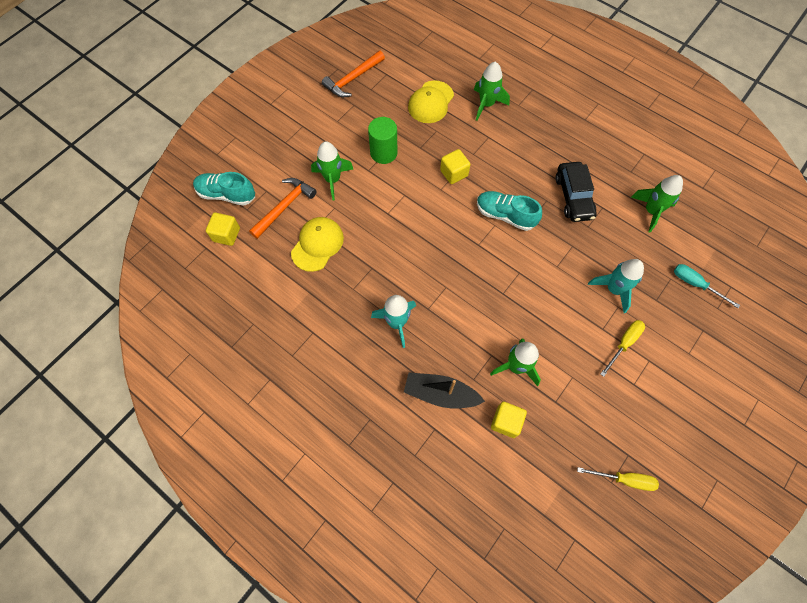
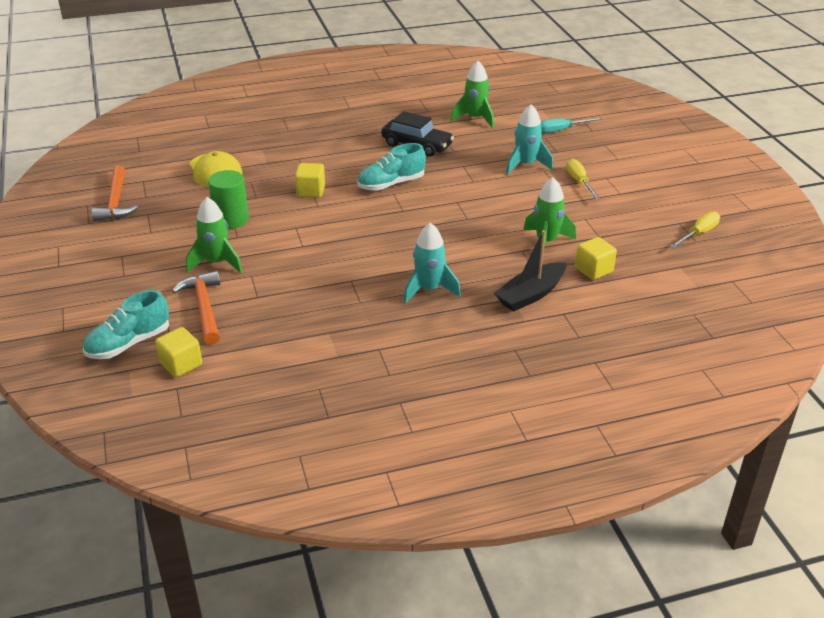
camera: 55 degrees left, 30 degrees down
(317, 244) = (280, 304): yellow cap -> none
(486, 104) = (263, 144): green rocket -> none

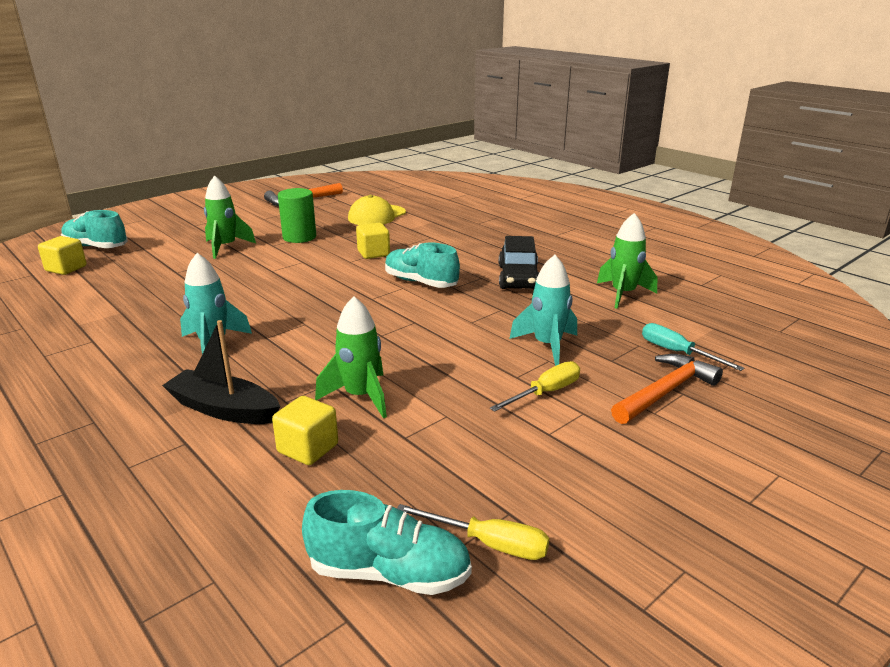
camera: 65 degrees right, 10 degrees down
(204, 307) = (153, 258): orange hammer -> orange hammer (665, 391)
(707, 264) = (389, 573): none -> turquoise shoe

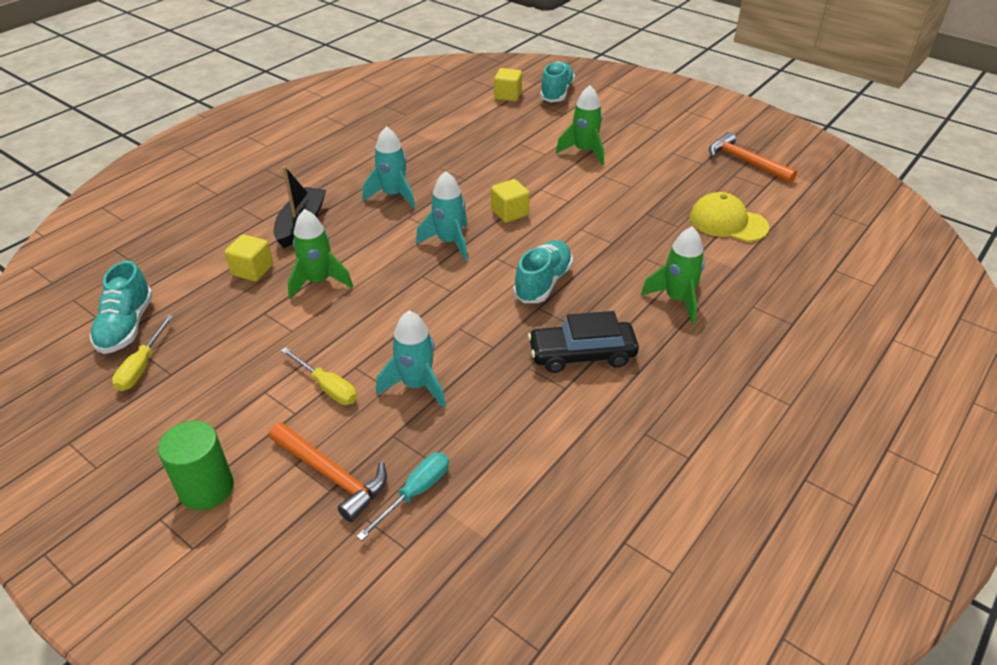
camera: 80 degrees right, 15 degrees up
(299, 237) = (631, 185): green cylinder -> green cylinder (206, 488)
(332, 318) = (449, 242): none -> turquoise rocket
(373, 253) = (608, 240): yellow cube -> yellow cube (509, 213)
(623, 294) = (562, 451): green rocket -> green rocket (677, 300)

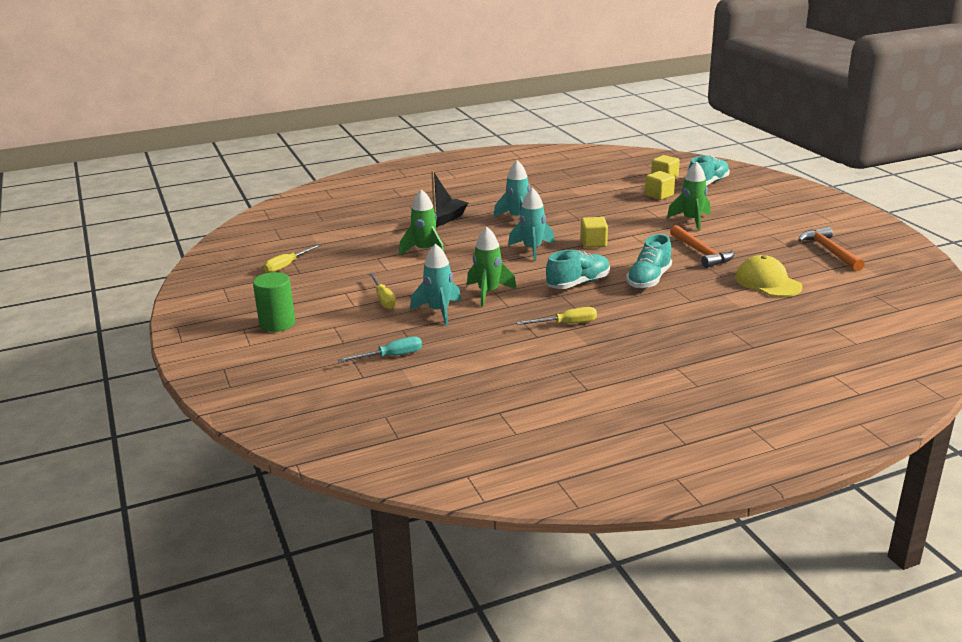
camera: 30 degrees right, 15 degrees down
(126, 326) = (293, 247): turquoise shoe -> turquoise shoe (649, 279)
(252, 270) = (388, 237): yellow cube -> yellow cube (659, 195)
(332, 475) = (350, 336): orange hammer -> orange hammer (701, 253)
(582, 355) = (566, 324): black car -> yellow screwdriver
(677, 300) = (672, 314): green rocket -> green rocket (488, 293)

